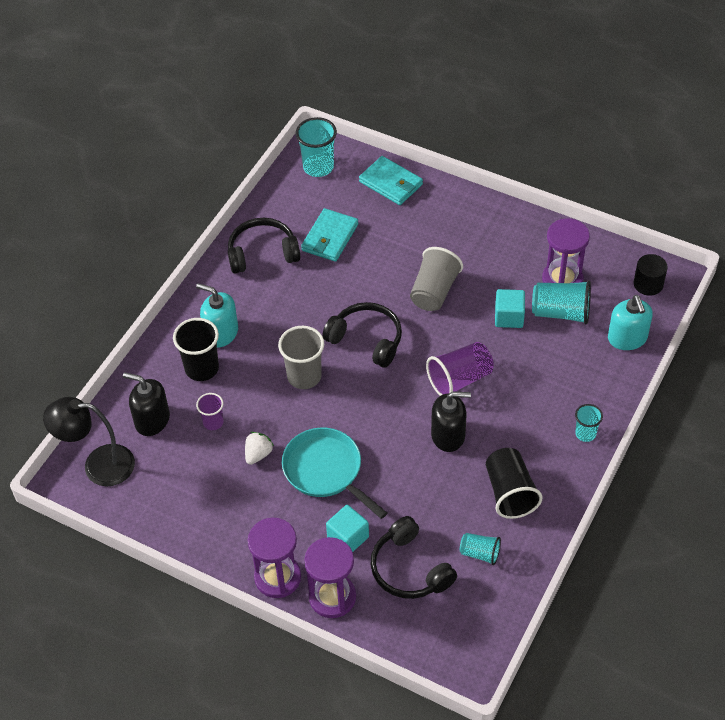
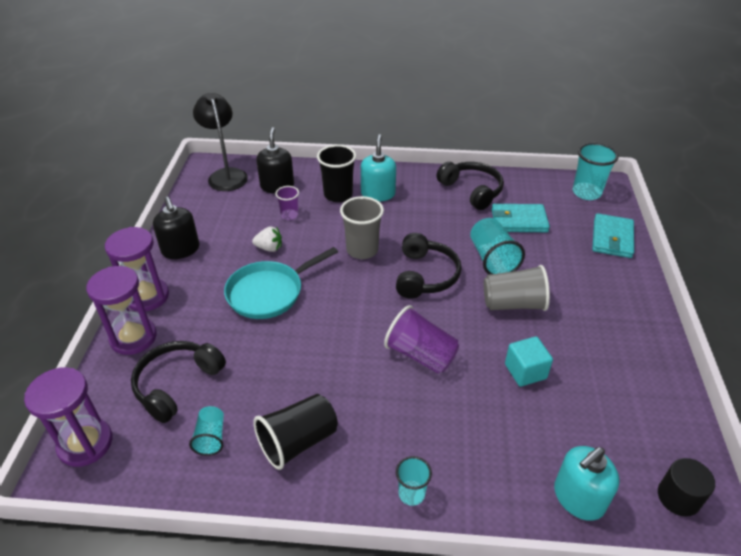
camera: 65 degrees right, 10 degrees down
(326, 471) = (269, 292): turquoise pan -> turquoise pan turned 150 degrees counterclockwise
(348, 537) = (201, 328): turquoise cube -> none
(448, 435) = (348, 366): black soap dispenser -> black soap dispenser (181, 249)
(561, 312) = (565, 416): turquoise cup -> turquoise cup (492, 259)
(562, 279) = (611, 404): purple hourglass -> purple hourglass (85, 443)

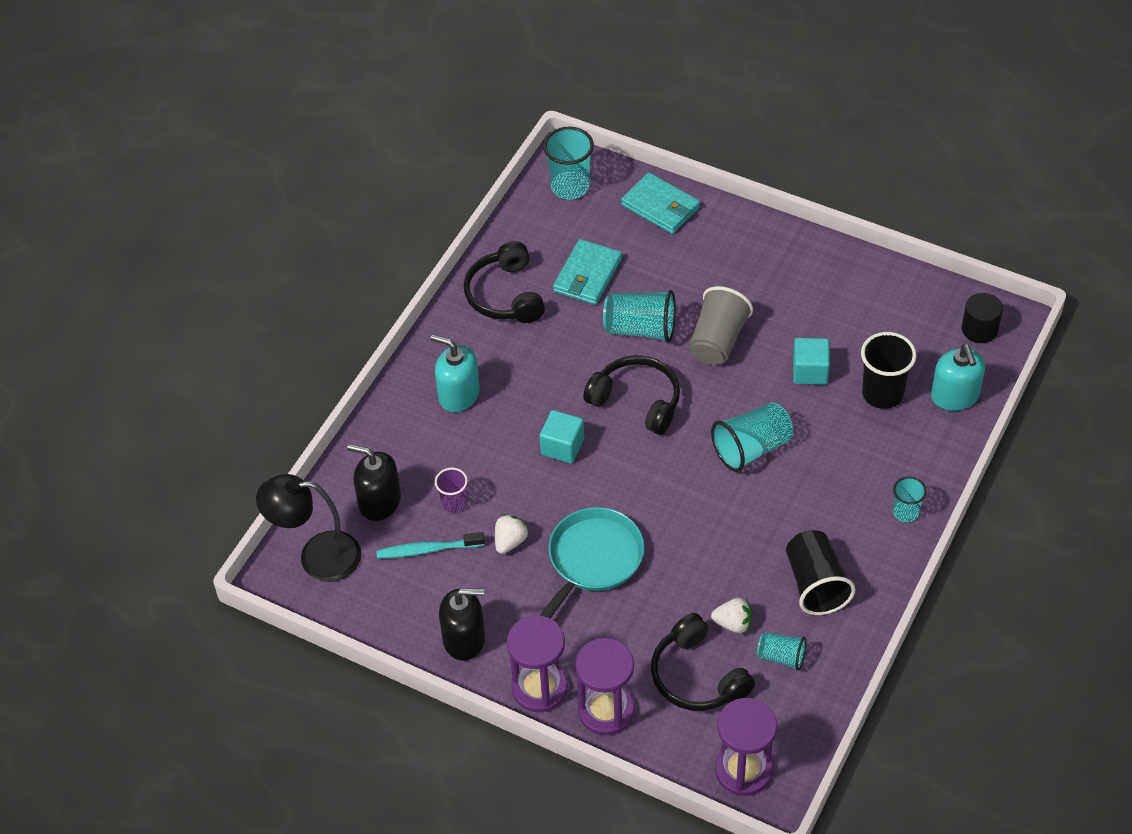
camera: 65 degrees left, 10 degrees up
(237, 393) = (733, 623): none -> white strawberry
(248, 215) = (428, 550): none -> turquoise toothbrush
(269, 292) = (592, 560): turquoise pan -> turquoise pan turned 135 degrees counterclockwise
(338, 195) = (437, 438): black cup -> black cup (882, 394)
(362, 250) = (562, 447): grey cup -> turquoise cube
(420, 355) = (751, 448): purple cup -> turquoise cup
(472, 190) = (505, 295): black headphones -> black headphones turned 90 degrees counterclockwise

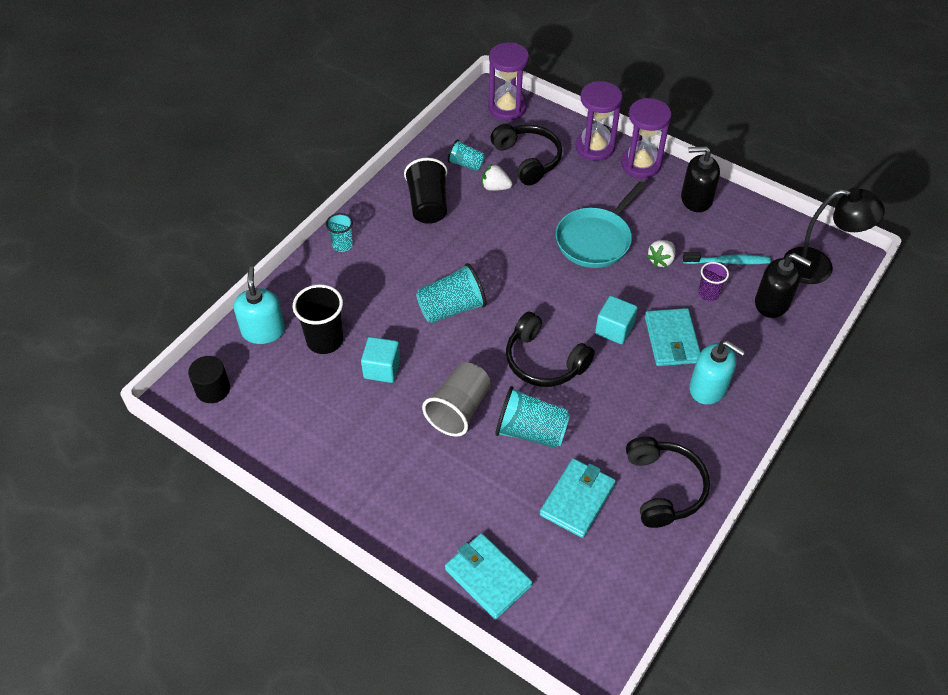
camera: 175 degrees left, 0 degrees up
(497, 442) = (671, 340): none -> turquoise wallet
(570, 187) = (587, 621): turquoise cup -> none

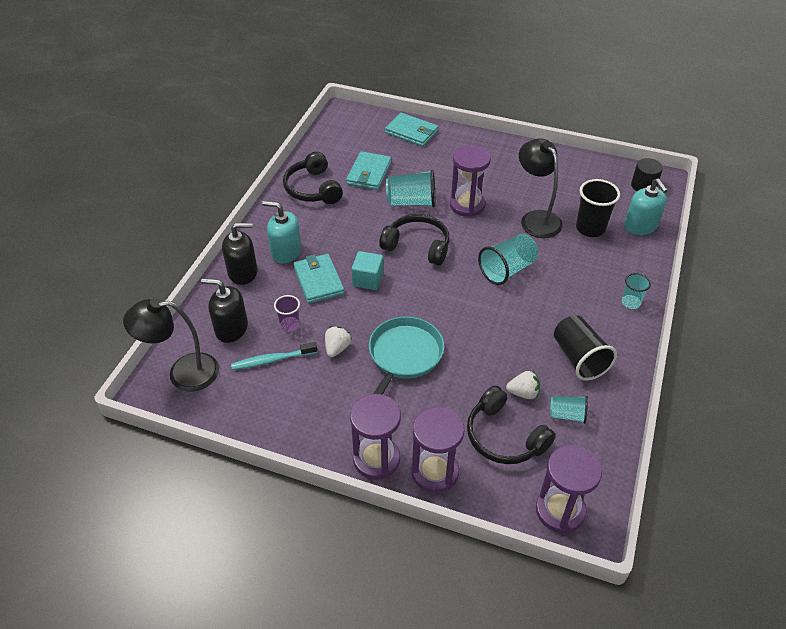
camera: 165 degrees right, 5 degrees down
(382, 369) = (536, 219): turquoise cube -> black lamp
(459, 409) = (467, 205): grey cup -> purple hourglass
(696, 199) = (309, 425): black soap dispenser -> black soap dispenser (243, 272)

